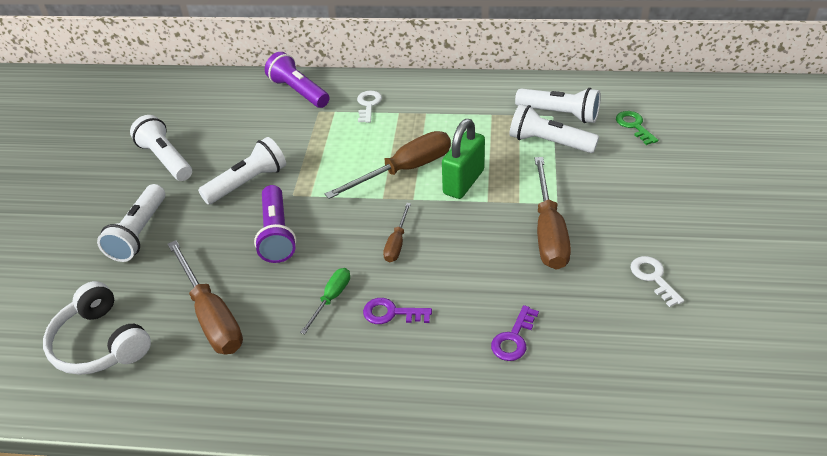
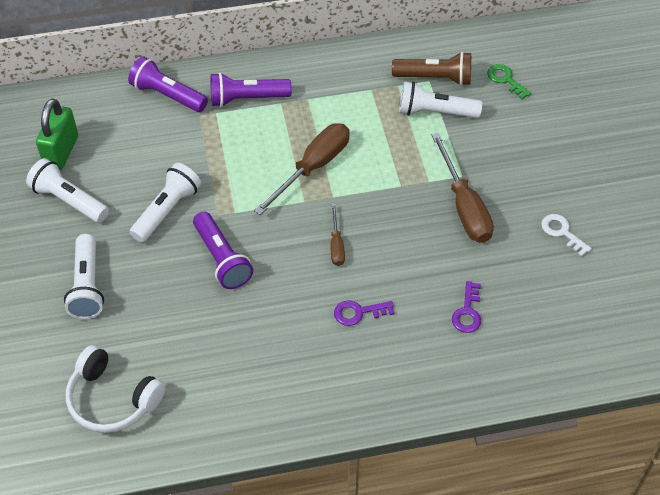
camera: 20 degrees left, 10 degrees up
(211, 316) = (201, 351): brown screwdriver -> none
(331, 298) = (301, 311): green screwdriver -> none
(368, 105) = (247, 99): white key -> purple flashlight
(463, 182) = (372, 170): green padlock -> green padlock (61, 152)
(560, 114) = (435, 78): white flashlight -> brown flashlight

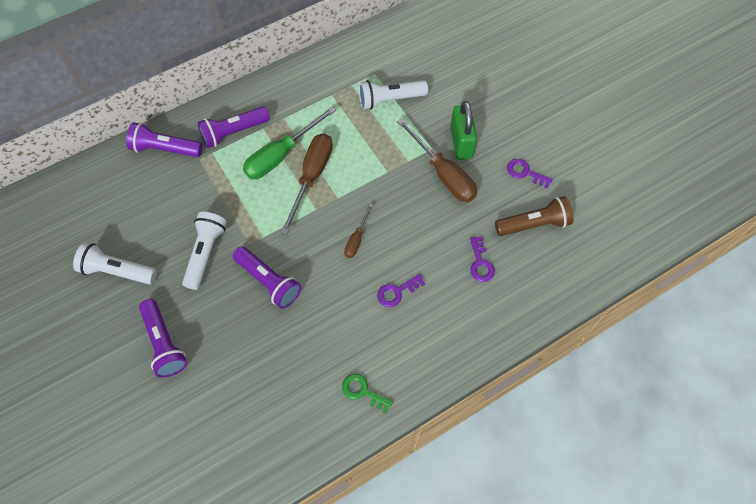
camera: 20 degrees left, 10 degrees up
(61, 152) = (93, 228): green padlock -> green padlock (461, 143)
(87, 286) = (164, 343): white flashlight -> purple flashlight
(112, 399) = (226, 438): white headphones -> none
(289, 136) = (281, 155): none -> green screwdriver
(336, 245) = (356, 239): brown screwdriver -> brown screwdriver turned 45 degrees clockwise
(435, 78) = (378, 70): brown flashlight -> brown flashlight (534, 224)
(505, 80) = (433, 56): green key -> green key (362, 391)
(562, 232) = (525, 172): white key -> purple key

